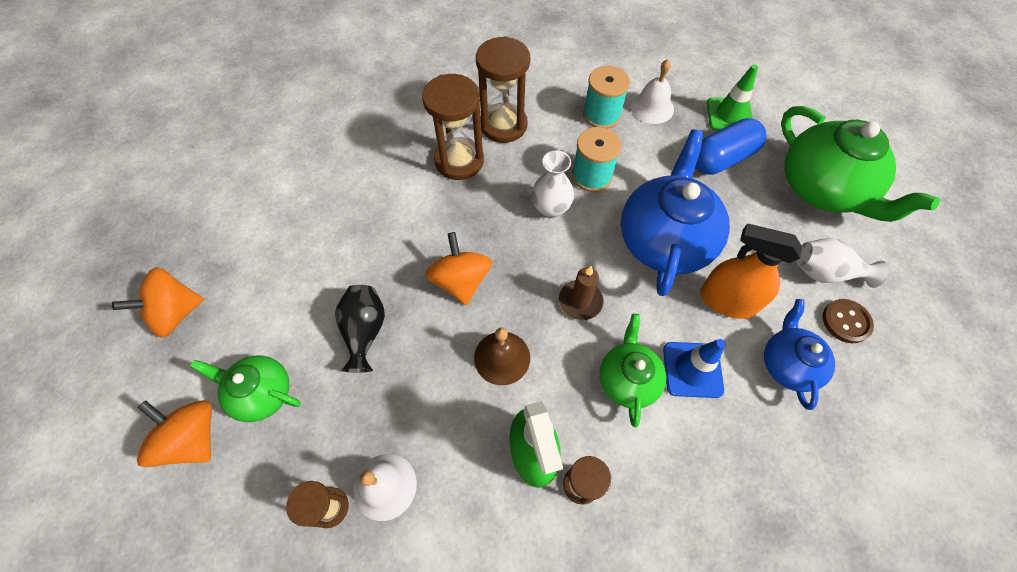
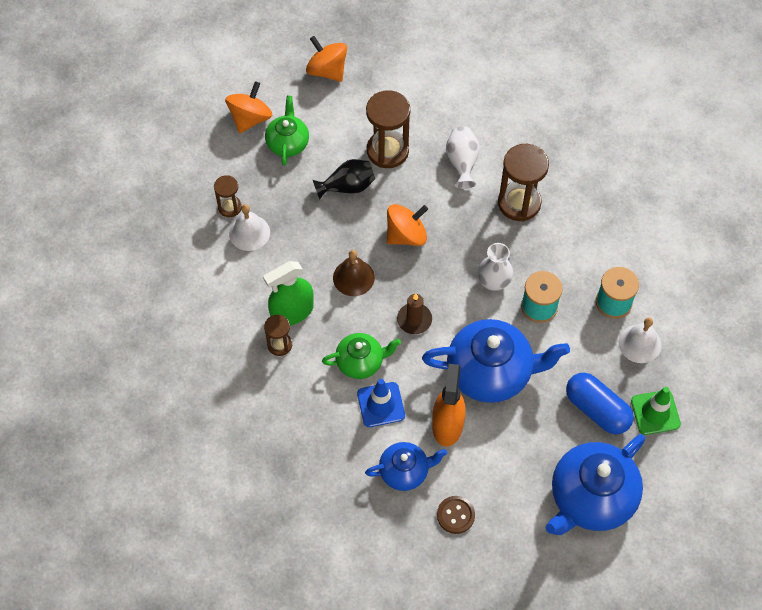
camera: 75 degrees right, 0 degrees up
(503, 125) = (571, 226): brown hourglass -> brown hourglass (387, 151)
(822, 189) = (591, 498): green teapot -> blue teapot
(825, 273) = (498, 499): white vase -> white vase (462, 163)

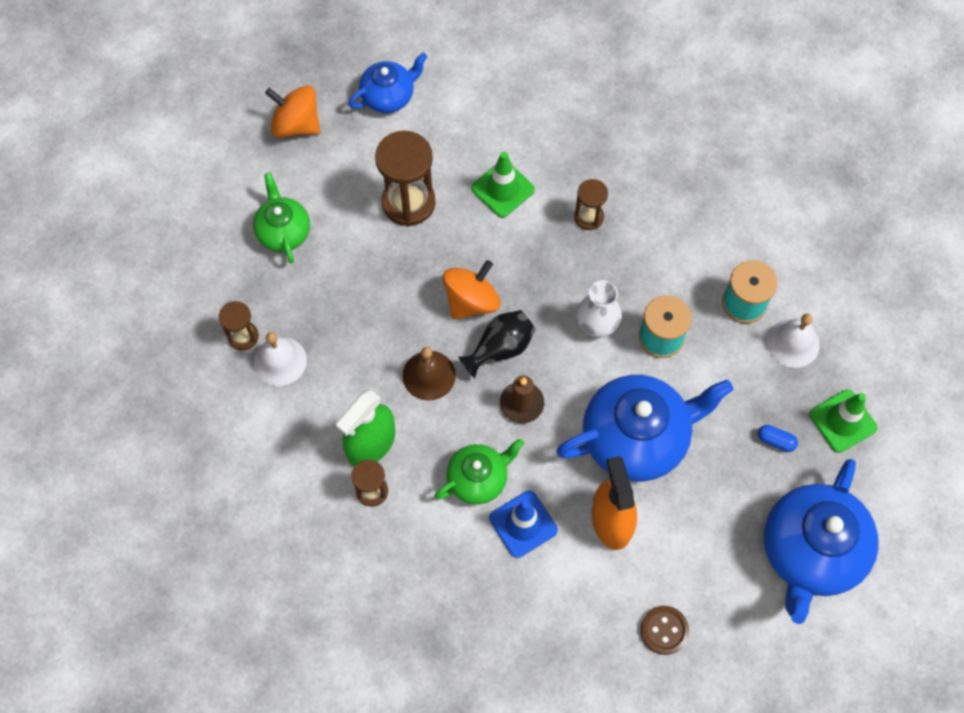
camera: 20 degrees left, 5 degrees up
(250, 118) = (225, 215): orange spinning top -> none
(347, 187) = (377, 263): black vase -> black vase (500, 348)
(405, 471) = (584, 597): blue teapot -> blue teapot (389, 96)
(462, 163) = (503, 189): white vase -> green traffic cone
(519, 203) = (588, 217): brown hourglass -> brown hourglass, size x0.55
(597, 409) = (776, 441): blue capsule -> blue capsule, size x0.43

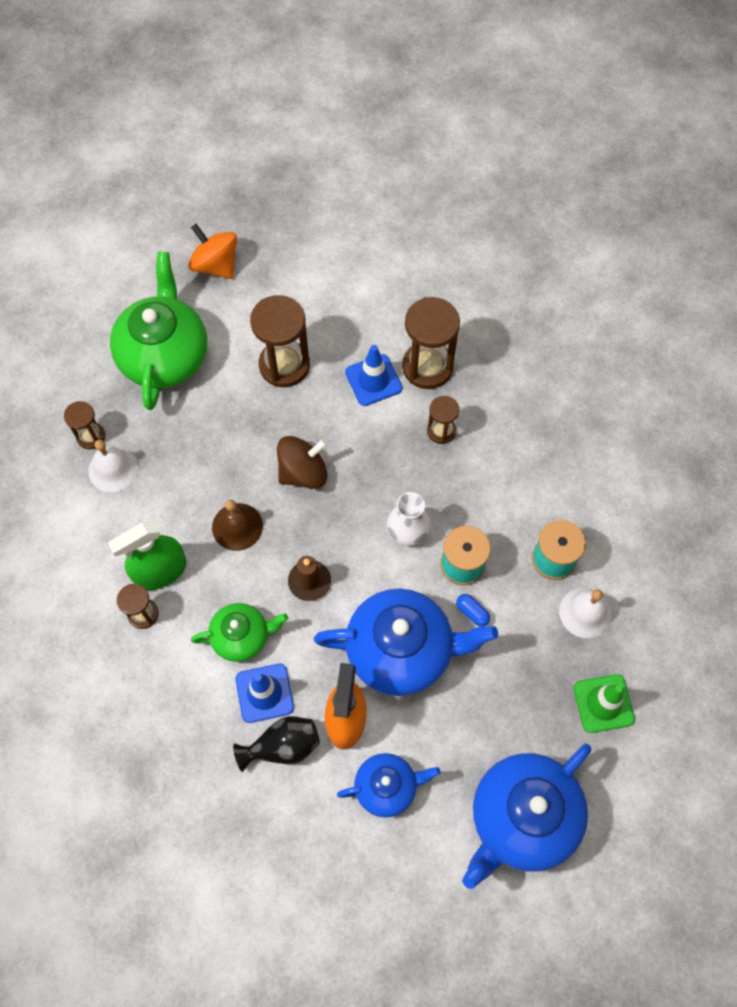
camera: 20 degrees right, 0 degrees up
(283, 231) = (165, 355): green teapot -> green teapot, size x1.79
(389, 96) = (307, 265): blue teapot -> blue teapot (387, 787)
(471, 301) = (303, 472): orange spinning top -> brown spinning top
(500, 348) = (311, 524): black vase -> black vase (282, 746)
(503, 189) = (373, 380): green traffic cone -> blue traffic cone
(550, 159) = (427, 367): none -> brown hourglass
(664, 630) = (353, 841): brown button -> none
(776, 441) = (531, 699): blue capsule -> blue capsule (472, 612)

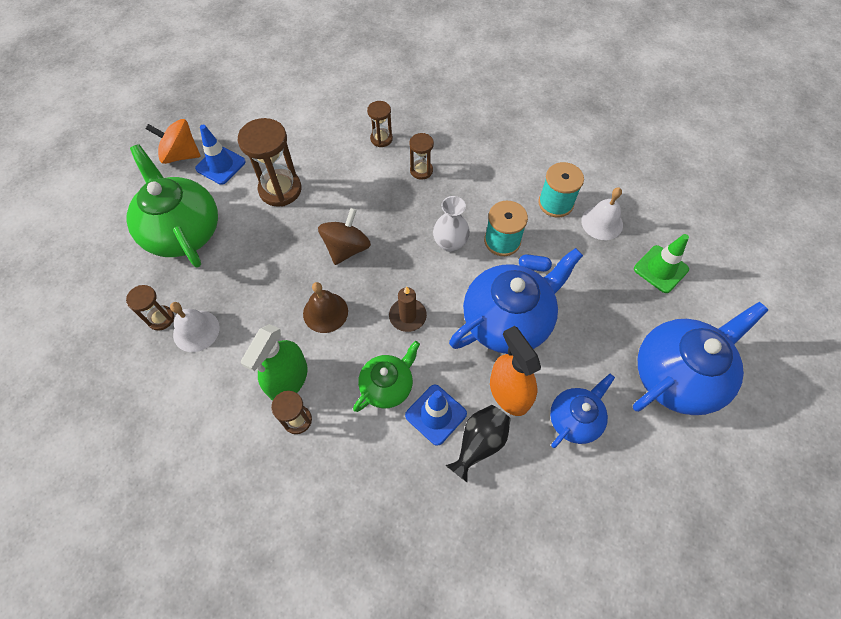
camera: 35 degrees left, 5 degrees down
(373, 380) = (351, 165): blue traffic cone -> blue traffic cone (220, 165)
(427, 367) = (381, 139): brown hourglass -> brown hourglass, size x0.55
(522, 818) = (677, 375): blue teapot -> blue teapot turned 135 degrees counterclockwise

